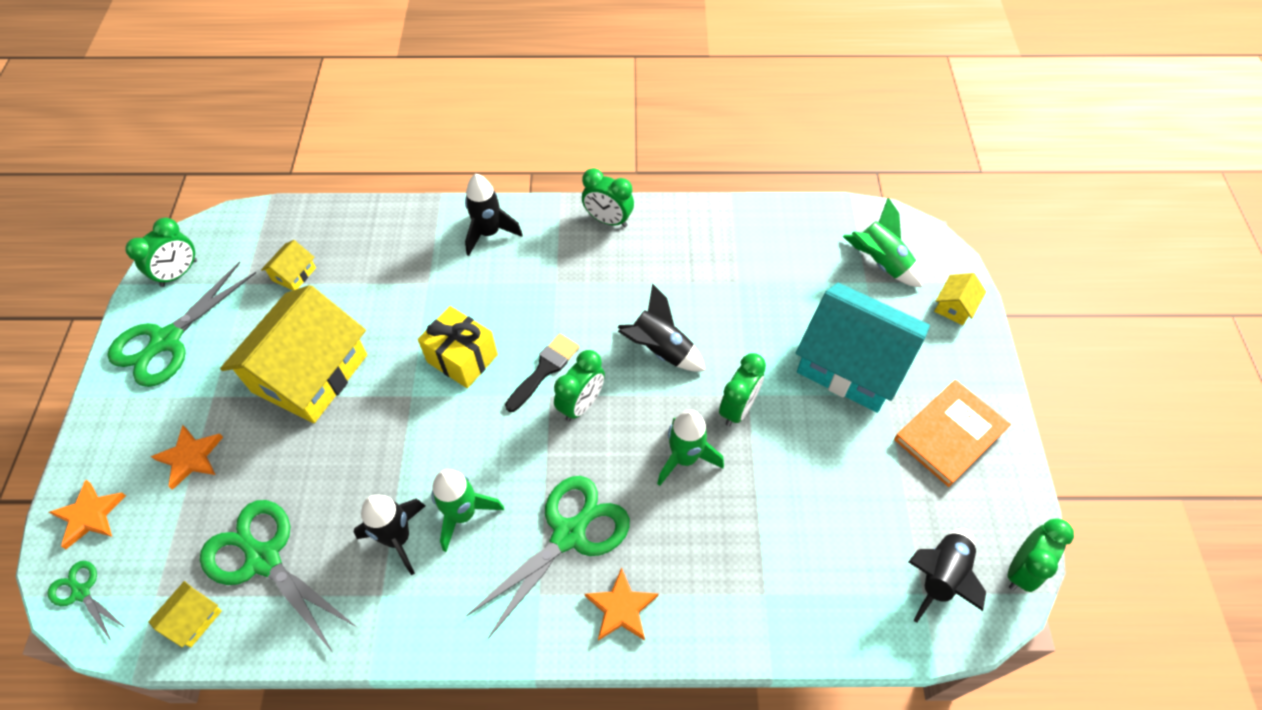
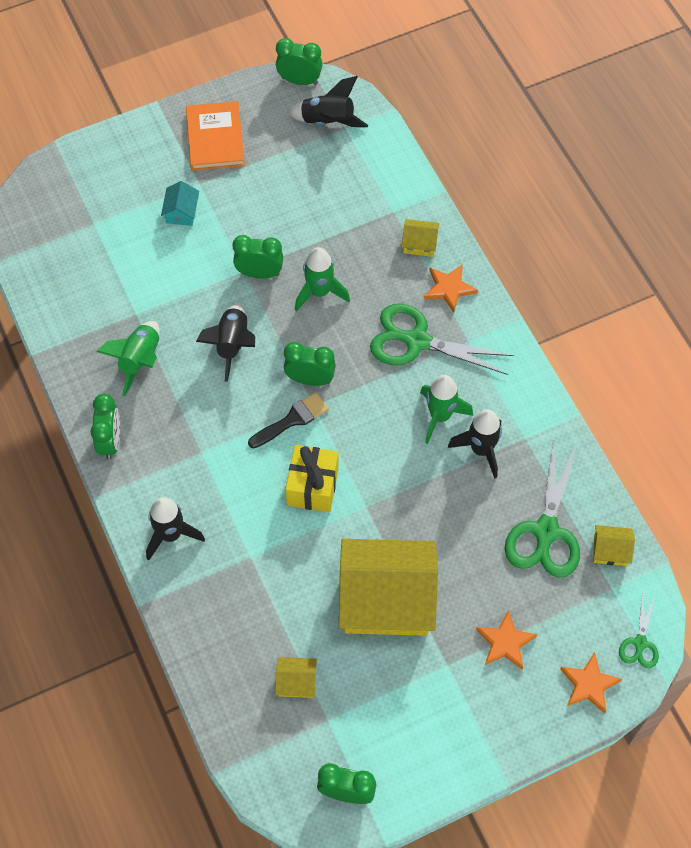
camera: 115 degrees left, 5 degrees up
(166, 341) = (419, 746): green scissors -> none
(544, 369) = (292, 420): black brush -> black brush turned 135 degrees clockwise
(852, 363) = (181, 212): turquoise house -> turquoise house, size x0.41
(880, 263) = (68, 219): green rocket -> green rocket (140, 360)
(949, 434) = (215, 138): orange book -> orange book turned 60 degrees clockwise
(954, 306) = (92, 159): yellow house -> yellow house (419, 244)

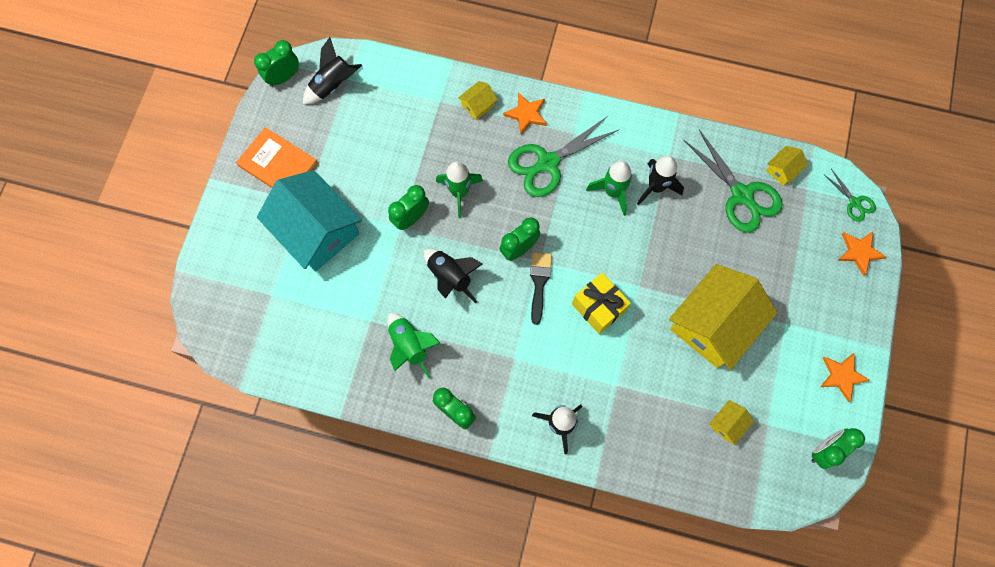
camera: 50 degrees left, 10 degrees up
(181, 212) = (317, 230): turquoise house -> turquoise house, size x2.45
(505, 642) = (796, 277): orange star -> orange star (842, 376)

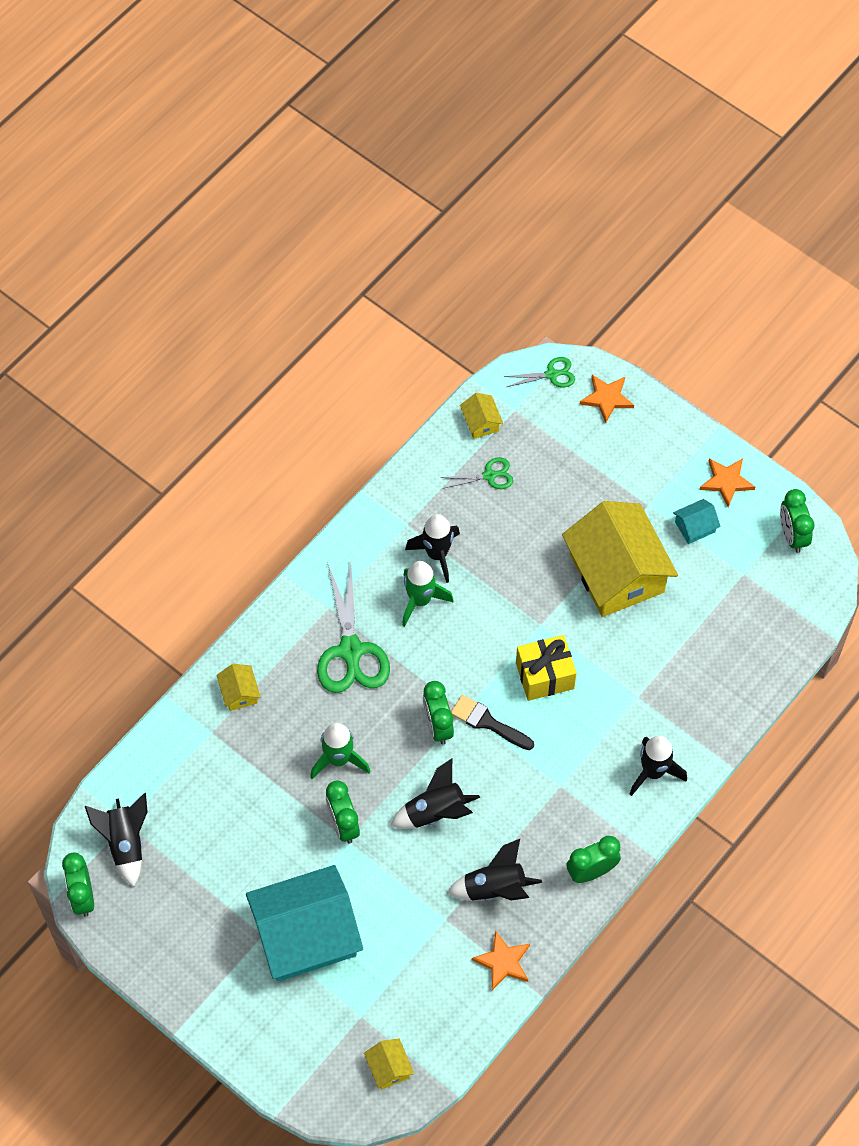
camera: 65 degrees left, 10 degrees down
(278, 164) = (197, 947): orange book -> none
(410, 345) = (494, 888): green rocket -> black rocket
(526, 114) = (279, 646): orange star -> orange star (503, 962)
(727, 423) = (726, 610): yellow house -> yellow house (389, 1068)
(742, 195) = (489, 475): green scissors -> green scissors, size x0.51
(787, 368) = (695, 527): none -> turquoise house

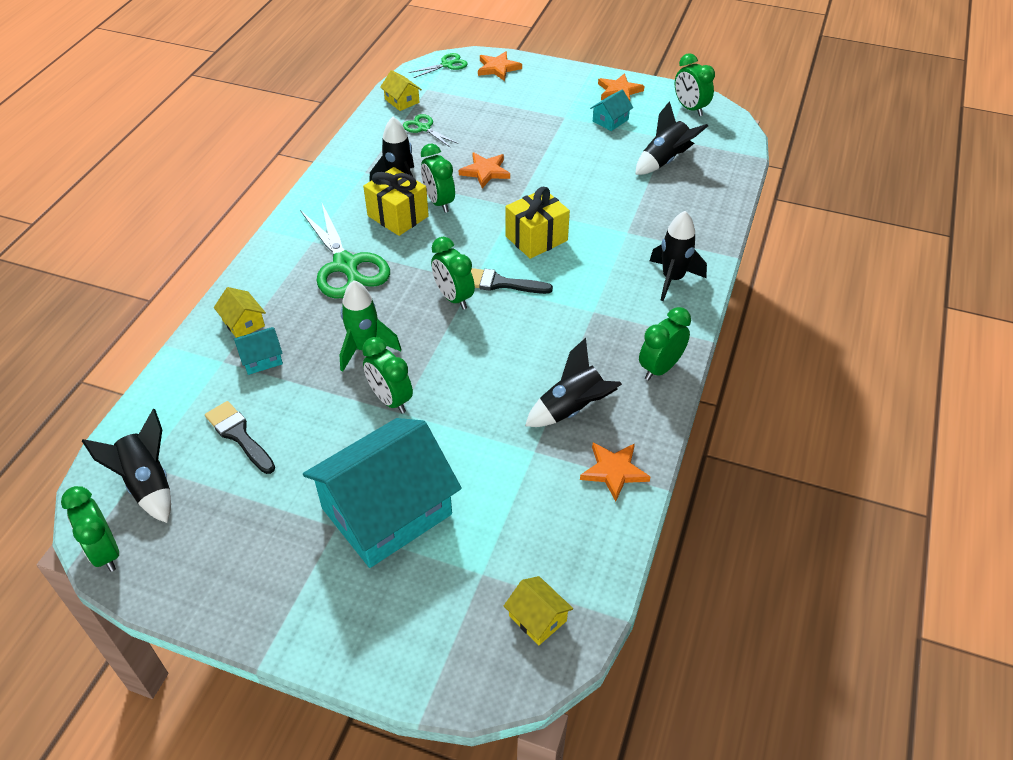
camera: 20 degrees left, 15 degrees down
(207, 818) = (239, 435): none -> black brush
(245, 741) = (261, 359): none -> turquoise house
(420, 600) = (398, 216): green rocket -> yellow gift
(435, 812) = (481, 363): black rocket -> black rocket (665, 161)
(467, 594) = (439, 202): none -> green clock
(489, 475) = (424, 128): green scissors -> green scissors turned 105 degrees counterclockwise
(530, 564) = (485, 171): none -> orange star
(616, 573) = (562, 160): yellow house -> none

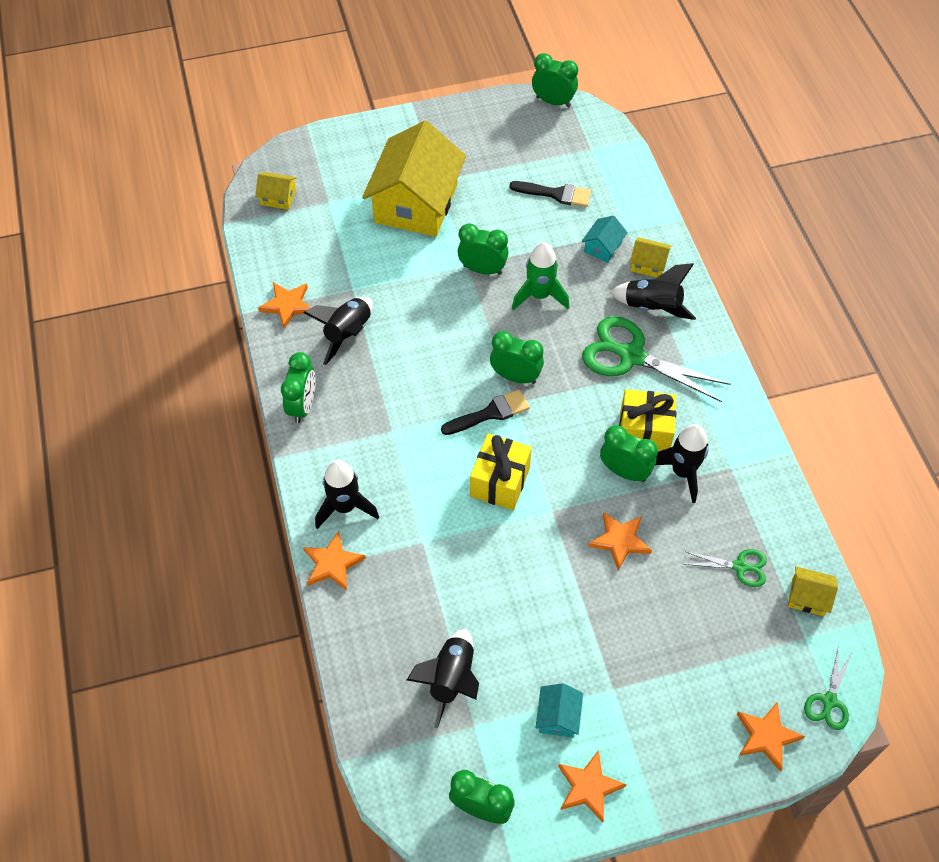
camera: 145 degrees right, 10 degrees up
(148, 484) = (575, 141): black rocket -> black rocket (652, 308)
(387, 511) = (416, 203): turquoise house -> yellow house
(707, 250) = (332, 563): none -> orange star

